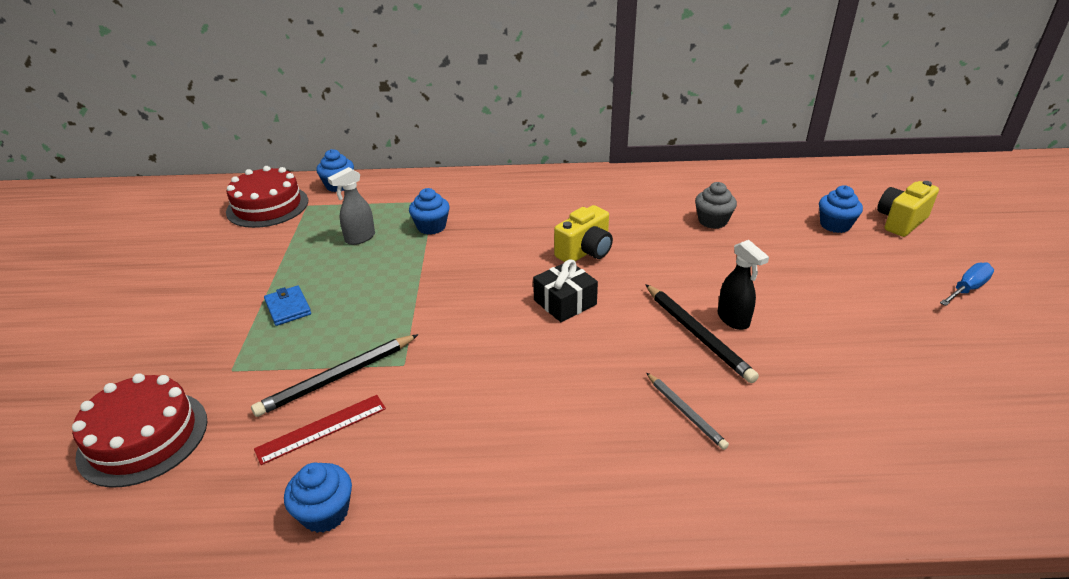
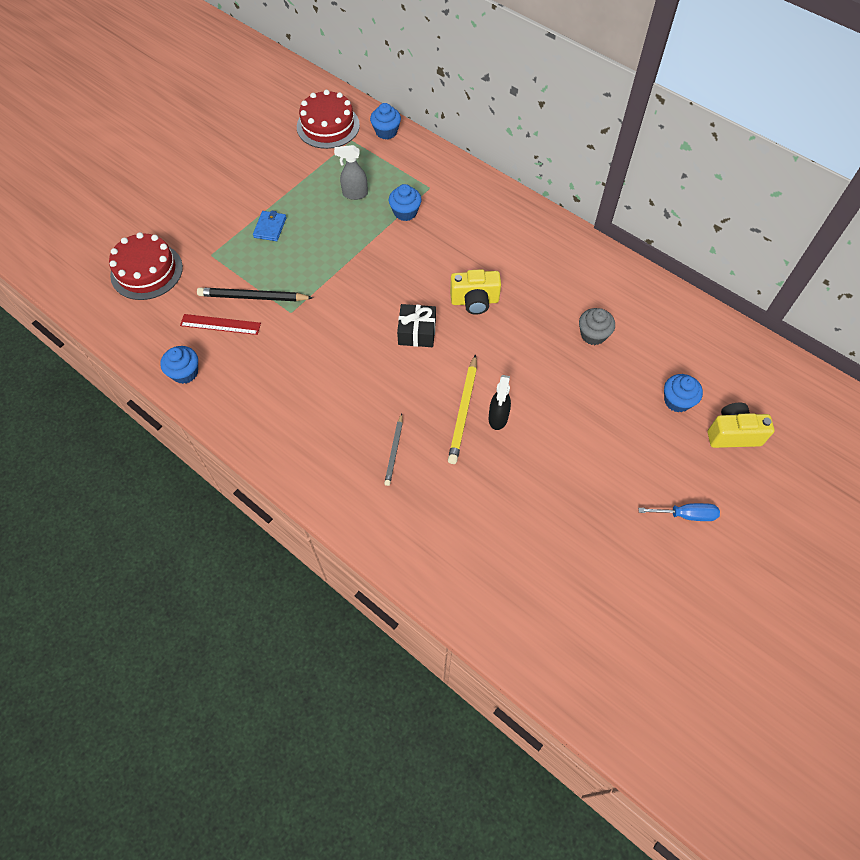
camera: 40 degrees right, 25 degrees up
(697, 334) = (463, 411): black pencil -> yellow pencil

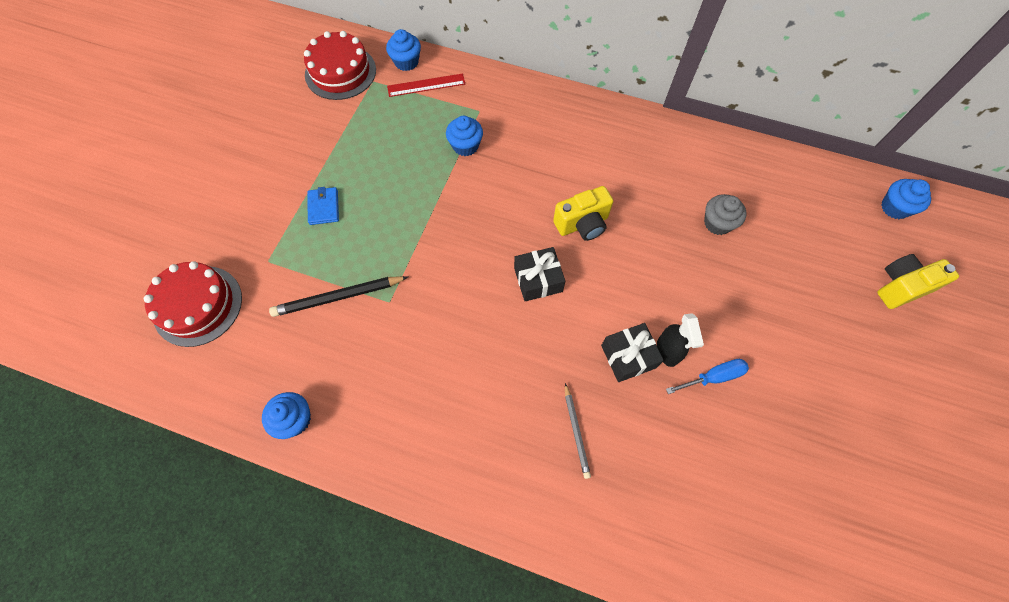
camera: 20 degrees left, 5 degrees up
(220, 324) = (313, 343): red ruler -> red ruler (426, 85)
(354, 194) = (402, 141): grey spray bottle -> none
(463, 411) = (628, 356): yellow pencil -> black gift
(677, 401) = (832, 269): blue cupcake -> blue cupcake (894, 207)
(686, 515) = (903, 394): blue screwdriver -> blue screwdriver (713, 377)

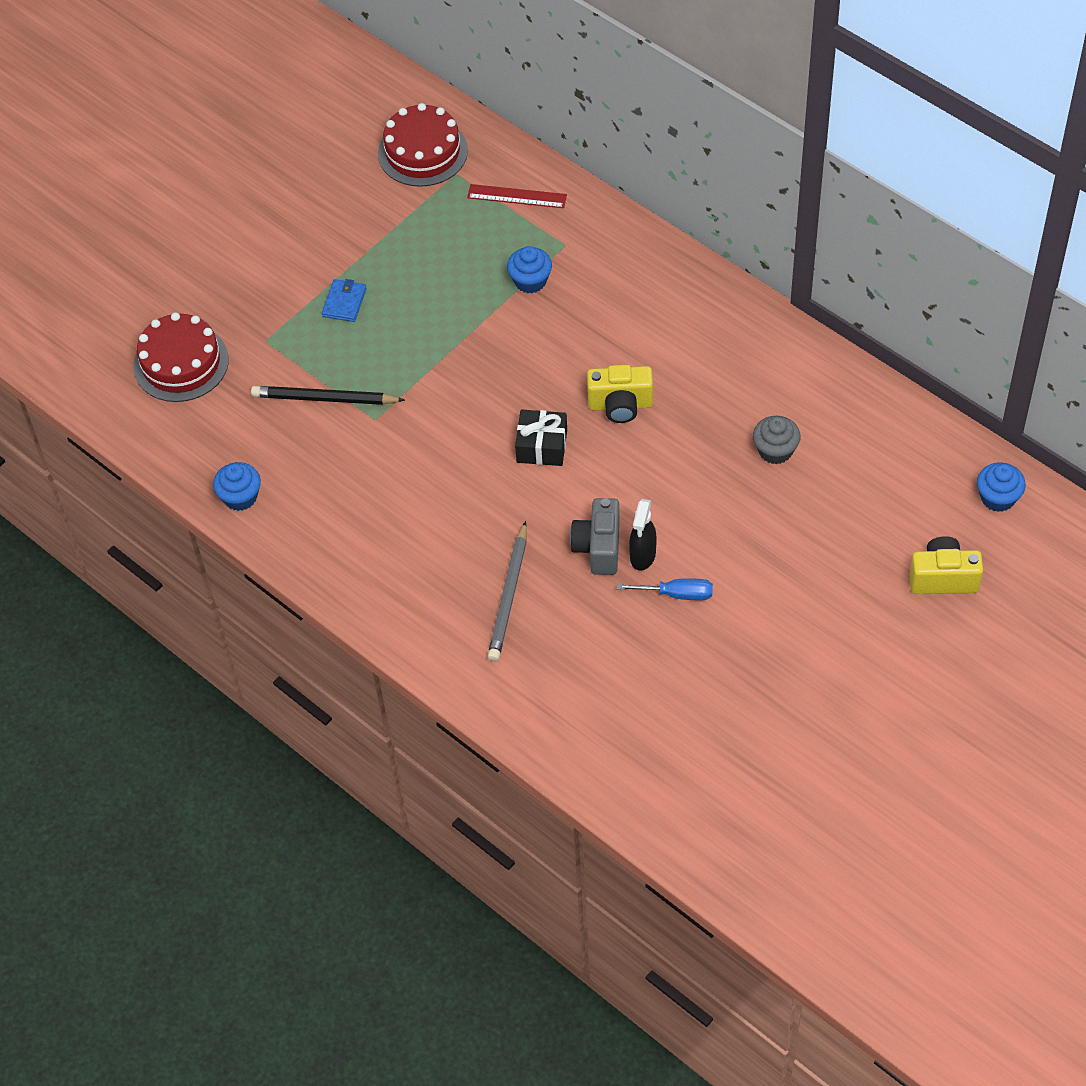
camera: 25 degrees right, 10 degrees down
(406, 62) = (506, 161): blue cupcake -> none
(576, 432) = (509, 595): grey pencil -> grey pencil, size x1.60
(628, 356) = (598, 547): black gift -> grey camera

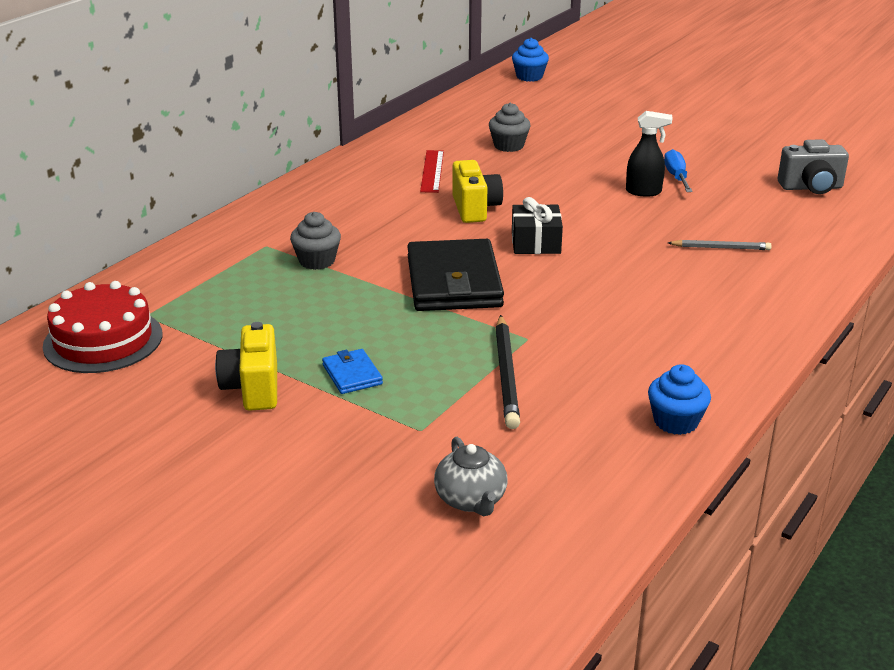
camera: 100 degrees left, 25 degrees down
(181, 363) = (471, 500): red cake -> grey teapot
(344, 302) = (352, 374): blue wallet -> blue wallet turned 60 degrees clockwise
(477, 376) = (453, 282): none -> black wallet
(509, 595) = (721, 248): grey pencil -> grey pencil, size x0.62
(517, 196) = (190, 276): red ruler -> red ruler (432, 171)
(530, 281) = (317, 261): blue cupcake -> grey cupcake
(598, 547) = (644, 210): grey camera -> grey camera (811, 187)
(943, 578) = (610, 91): yellow camera -> yellow camera (253, 388)

